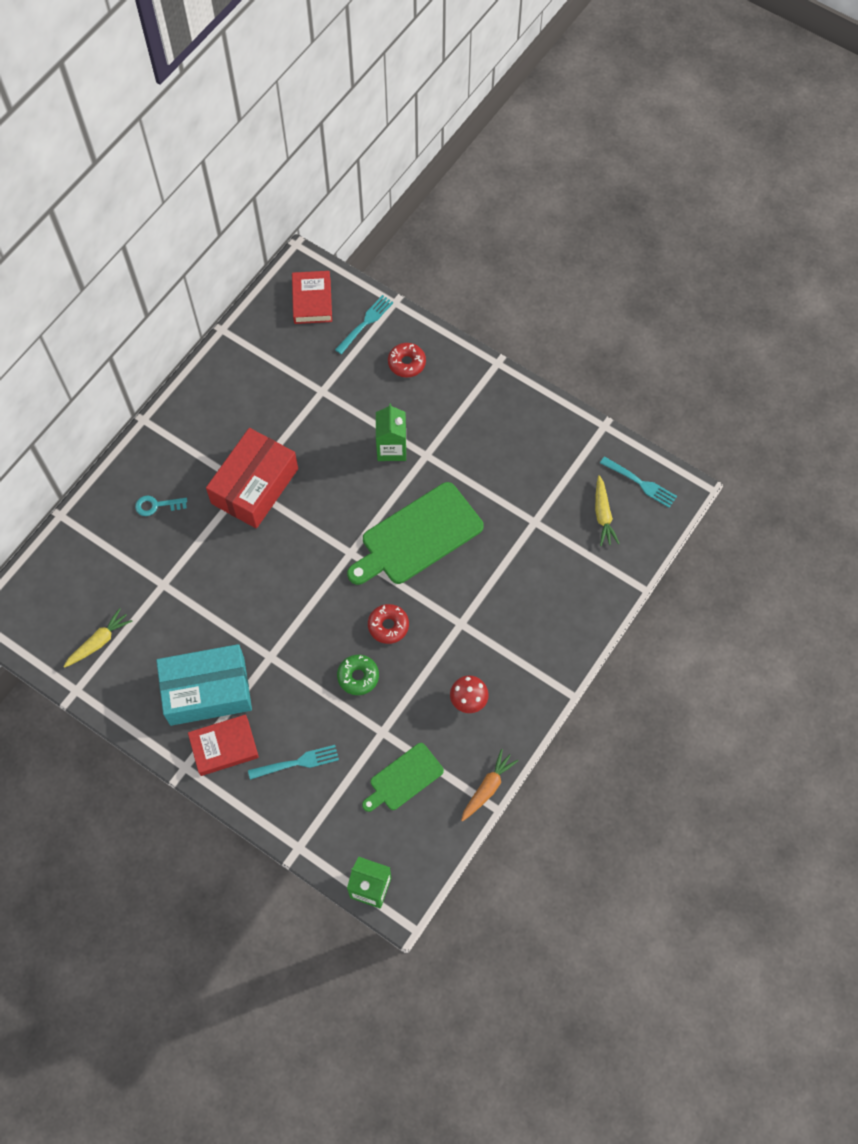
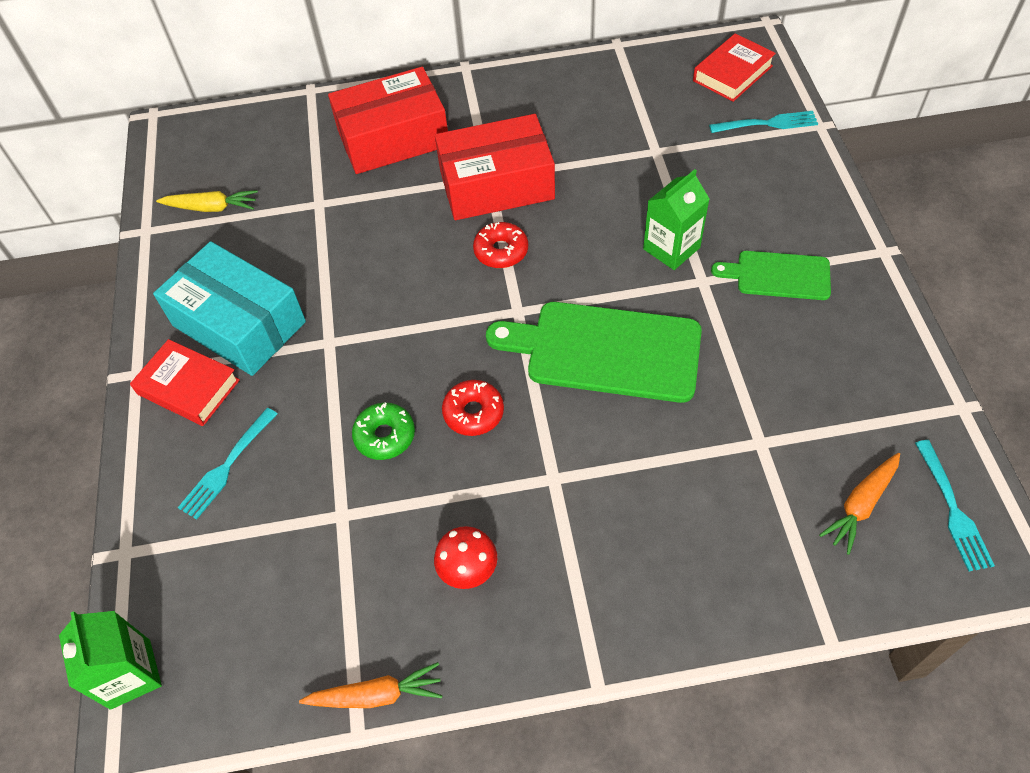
camera: 50 degrees right, 10 degrees down
(156, 505) = (393, 138): turquoise key -> red box
(296, 763) = (227, 465): turquoise fork -> turquoise fork turned 90 degrees clockwise
(403, 778) = (303, 588): green cutting board -> green cutting board (778, 275)
(406, 363) = (774, 185): red donut -> red donut (501, 251)
(603, 515) = (861, 505): yellow carrot -> orange carrot

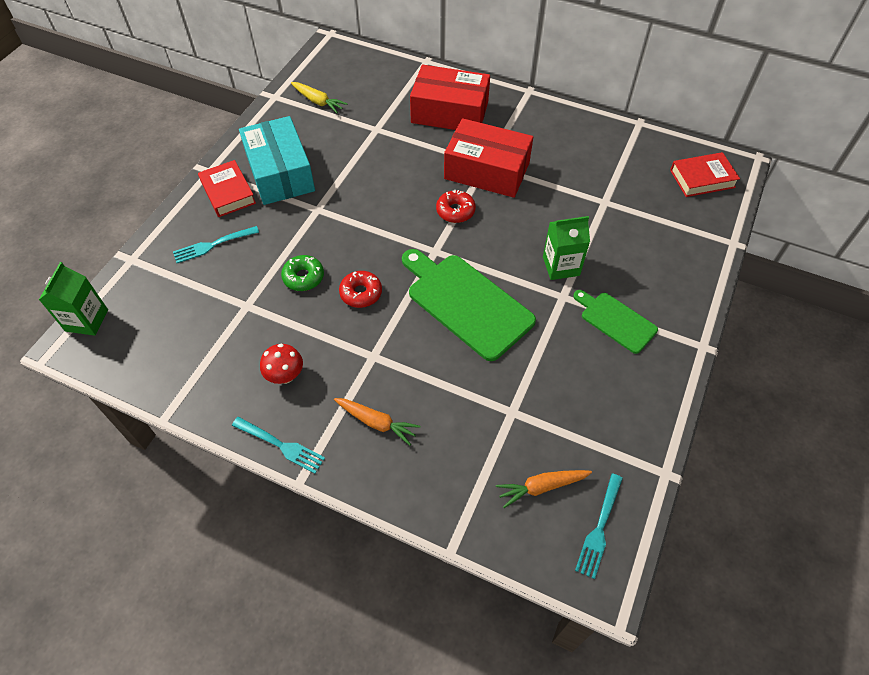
camera: 30 degrees right, 0 degrees up
(376, 695) = (186, 408): orange carrot -> orange carrot (376, 422)
(767, 124) = (696, 223): turquoise fork -> turquoise fork (280, 445)

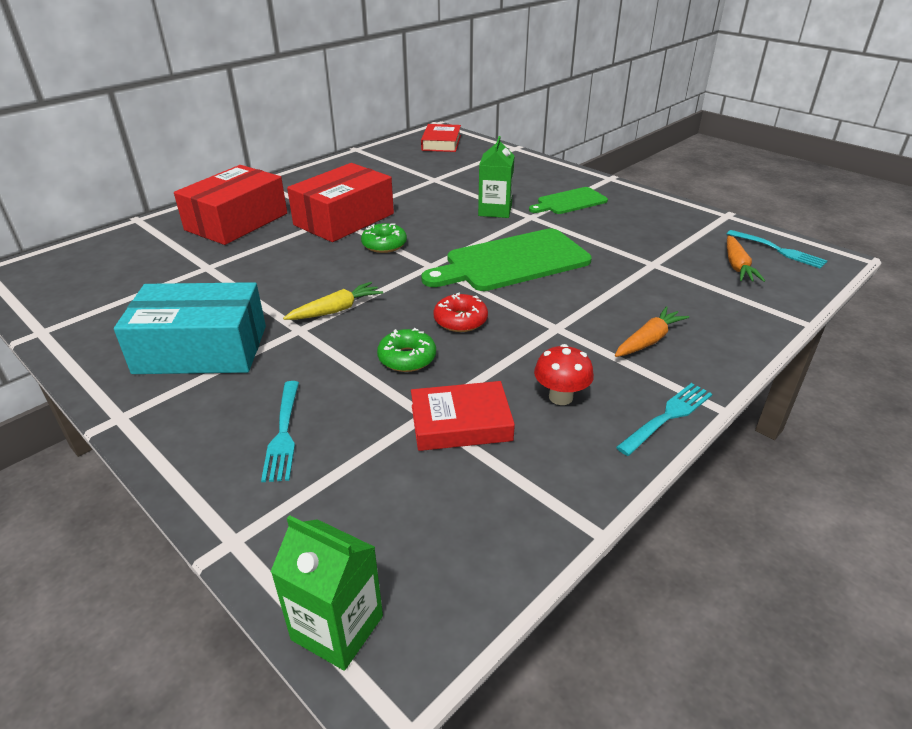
camera: 70 degrees left, 20 degrees down
(228, 192) = (189, 403): red book -> red book (461, 423)
(318, 101) = (102, 298): yellow carrot -> yellow carrot (336, 310)
(455, 211) = (384, 245): red donut -> green donut

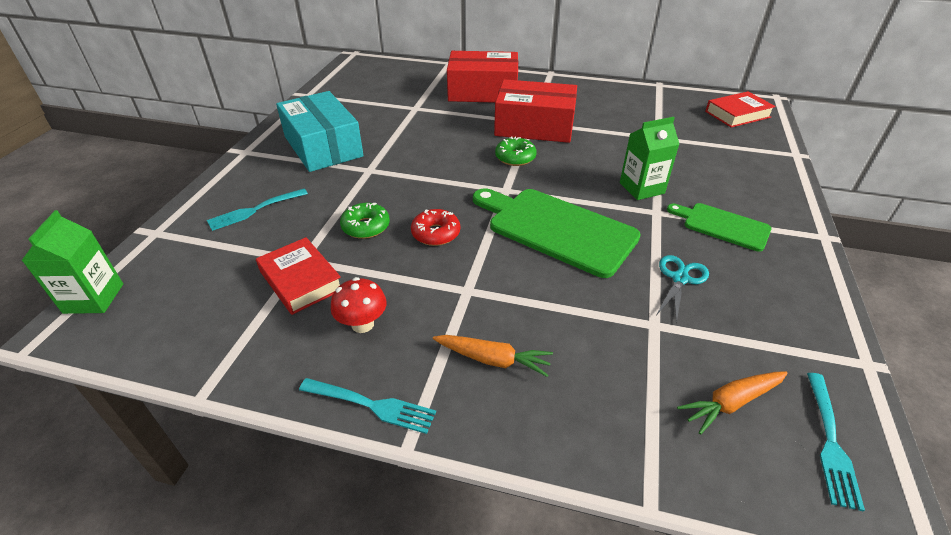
camera: 60 degrees right, 5 degrees up
(336, 310) = (404, 174): yellow carrot -> none
(613, 237) = (680, 279): none -> turquoise scissors

